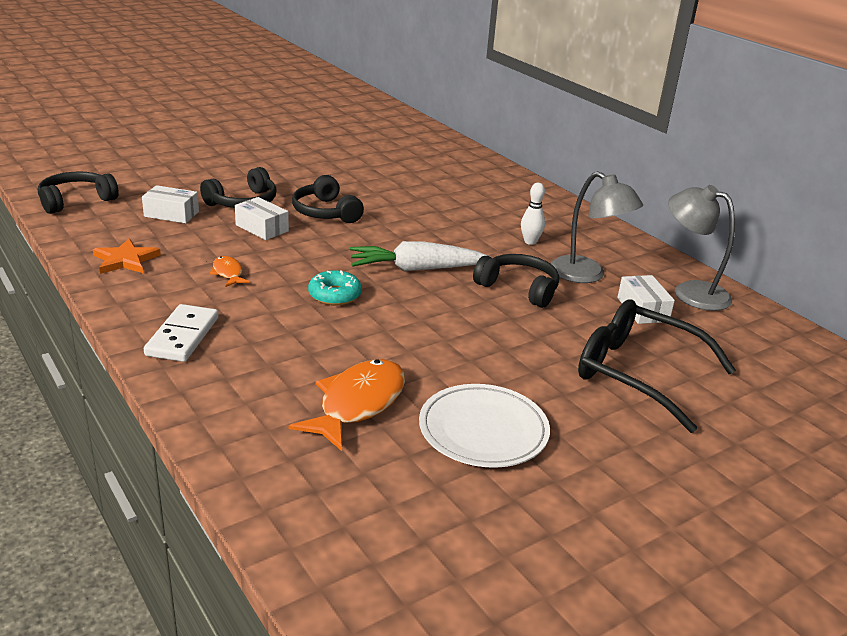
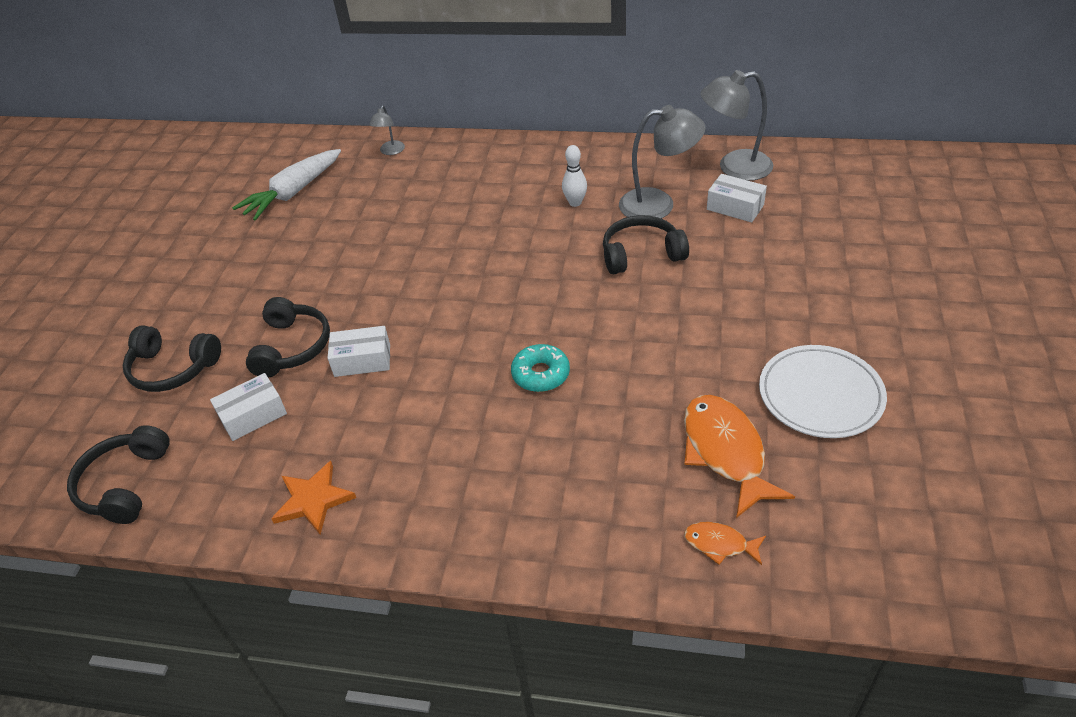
camera: 40 degrees left, 15 degrees up
(183, 336) = (511, 522): white domino -> none
(228, 273) = (425, 430): orange fish -> orange fish (719, 544)
(326, 212) = (382, 298): black headphones -> black headphones (173, 368)
(416, 269) = (549, 296): white carrot -> white carrot (293, 193)
(468, 160) = (390, 151): none -> grey lamp
(638, 373) = (815, 265): black glasses -> none

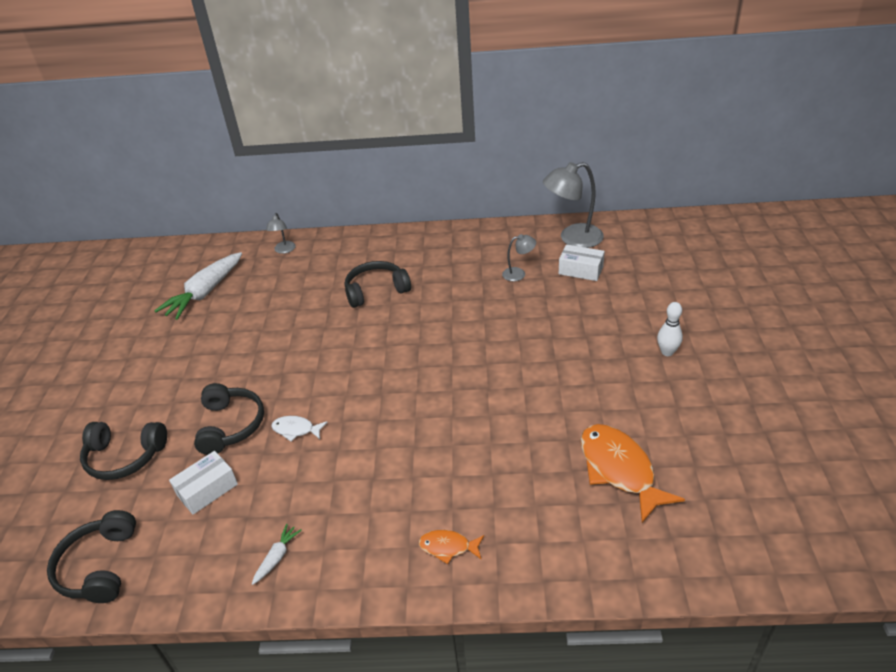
camera: 10 degrees left, 5 degrees down
(313, 500) = (277, 557): orange star -> white carrot
(362, 360) = (296, 430): white box -> white fish
(540, 374) = (453, 423): turquoise donut -> none
(575, 203) = (450, 278): white bowling pin -> white bowling pin (667, 352)
(641, 254) = (514, 315): black headphones -> black headphones (376, 291)
(658, 204) = (518, 273): grey lamp -> grey lamp, size x0.51
(719, 544) = (632, 547): orange fish -> orange fish (448, 547)
(820, 395) = (683, 414): white plate -> none

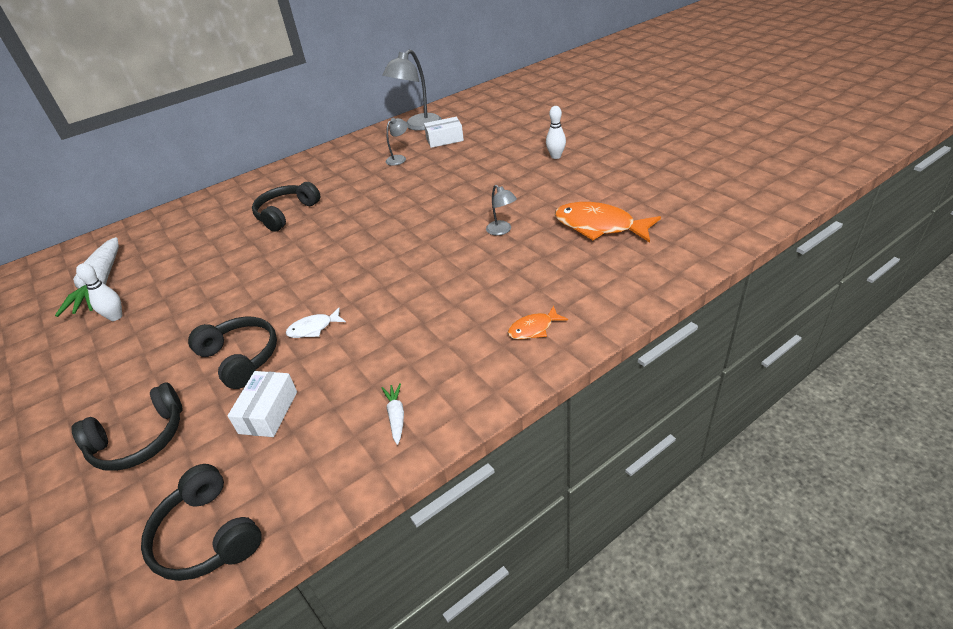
camera: 35 degrees left, 0 degrees up
(191, 331) = (116, 317): none -> white bowling pin
(284, 250) = (159, 224): grey lamp -> grey lamp (502, 230)

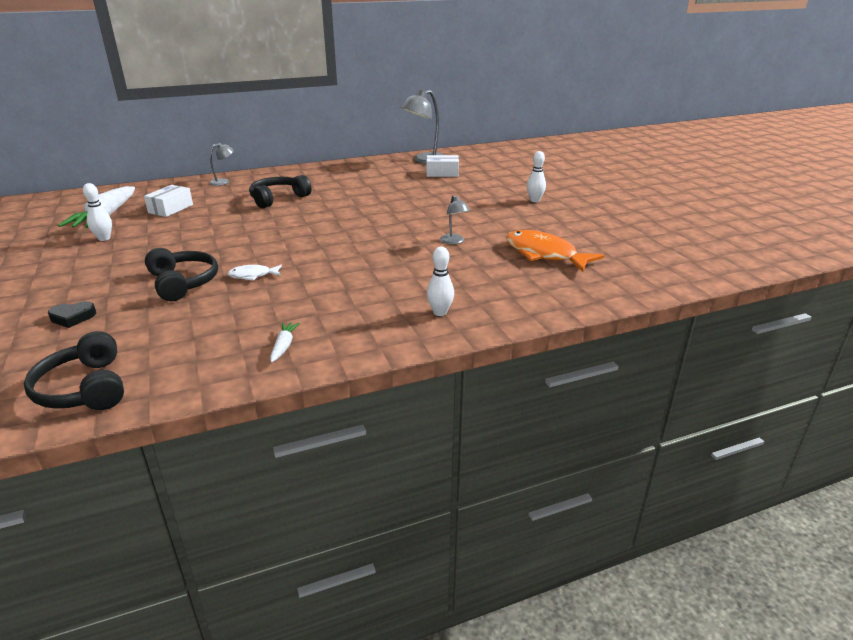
camera: 10 degrees right, 10 degrees down
(140, 440) = (73, 317): black headphones -> black heart
(268, 412) = (182, 321): white box -> white box (170, 209)
(399, 158) = (395, 179): grey lamp -> grey lamp (223, 182)
(533, 328) = (440, 312): orange fish -> white bowling pin

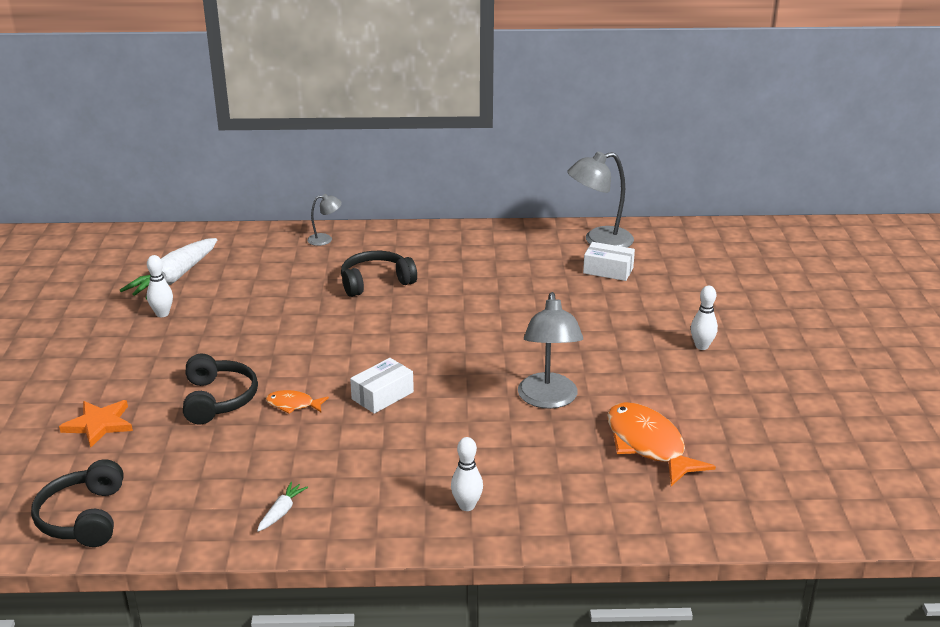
camera: 20 degrees right, 0 degrees up
(73, 317) = (99, 424): black heart -> orange star
(170, 209) = (248, 277): white box -> white box (382, 395)
(253, 275) = (293, 405): white fish -> orange fish
(454, 242) = (548, 399): grey lamp -> grey lamp, size x1.94

